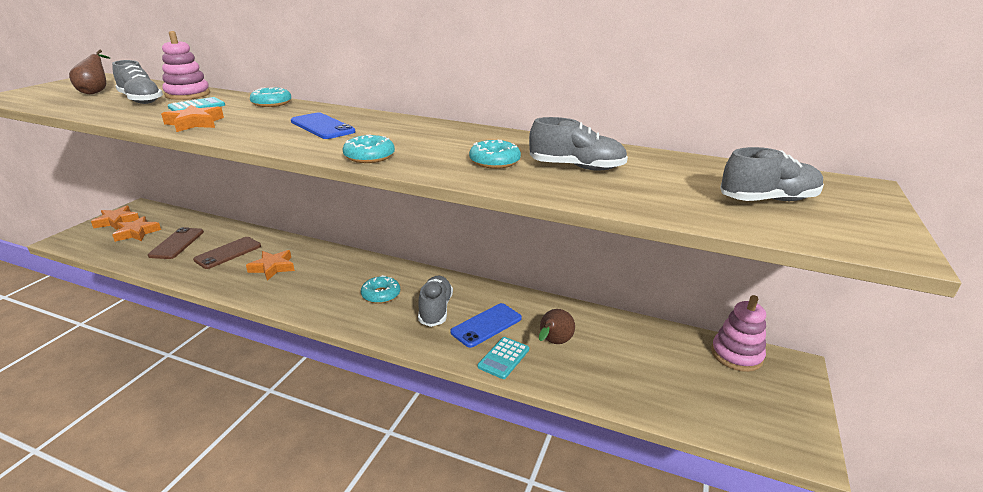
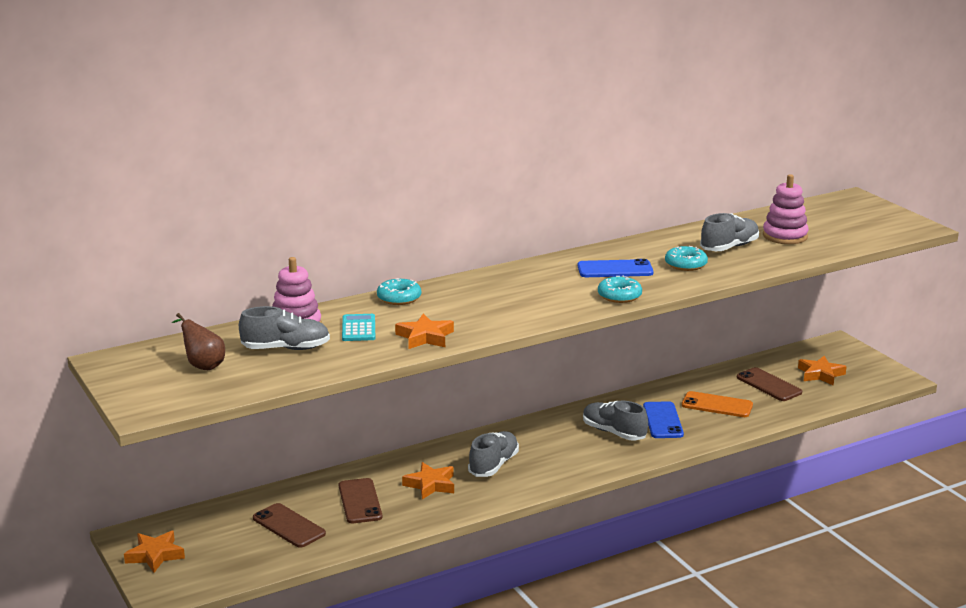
camera: 50 degrees left, 5 degrees down
(137, 233) = (216, 546): orange star -> orange star (820, 374)
(322, 126) = (515, 294): blue phone -> blue phone (615, 269)
(381, 294) = (557, 448): turquoise donut -> none
(503, 358) = (711, 429): turquoise calculator -> none
(553, 343) = (717, 405): brown pear -> orange phone
(636, 357) = (769, 385): none -> brown phone
(736, 355) = (807, 353): pink stacking toy -> pink stacking toy (785, 236)
(767, 200) = (840, 225): grey shoe -> grey shoe (493, 465)

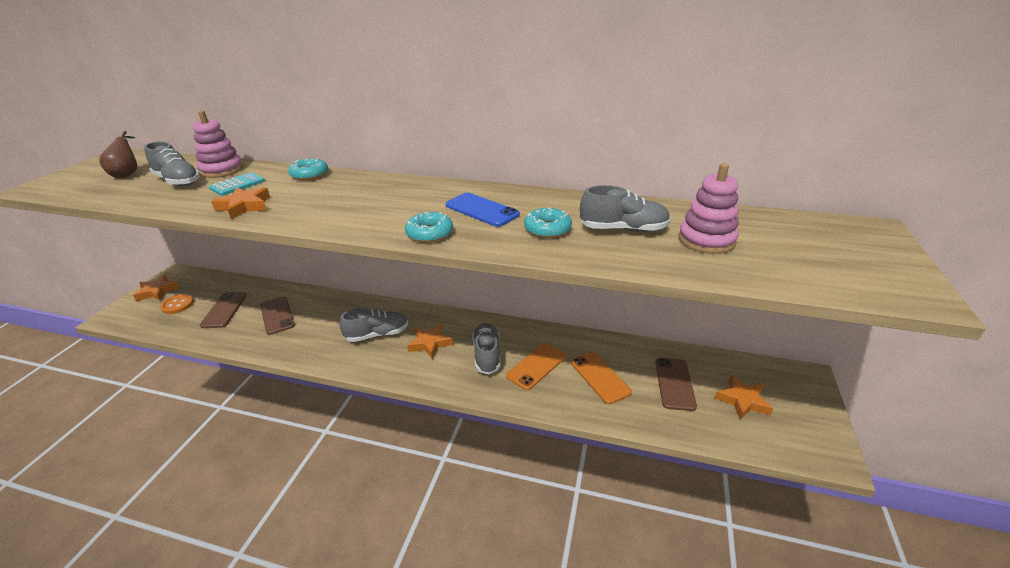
camera: 45 degrees right, 10 degrees up
(219, 550) = (177, 305): none -> orange button
(360, 501) = (277, 315): brown phone -> brown phone turned 60 degrees counterclockwise
(430, 485) = (324, 327): orange star -> orange star (430, 343)
(663, 420) = (536, 366): blue phone -> orange phone

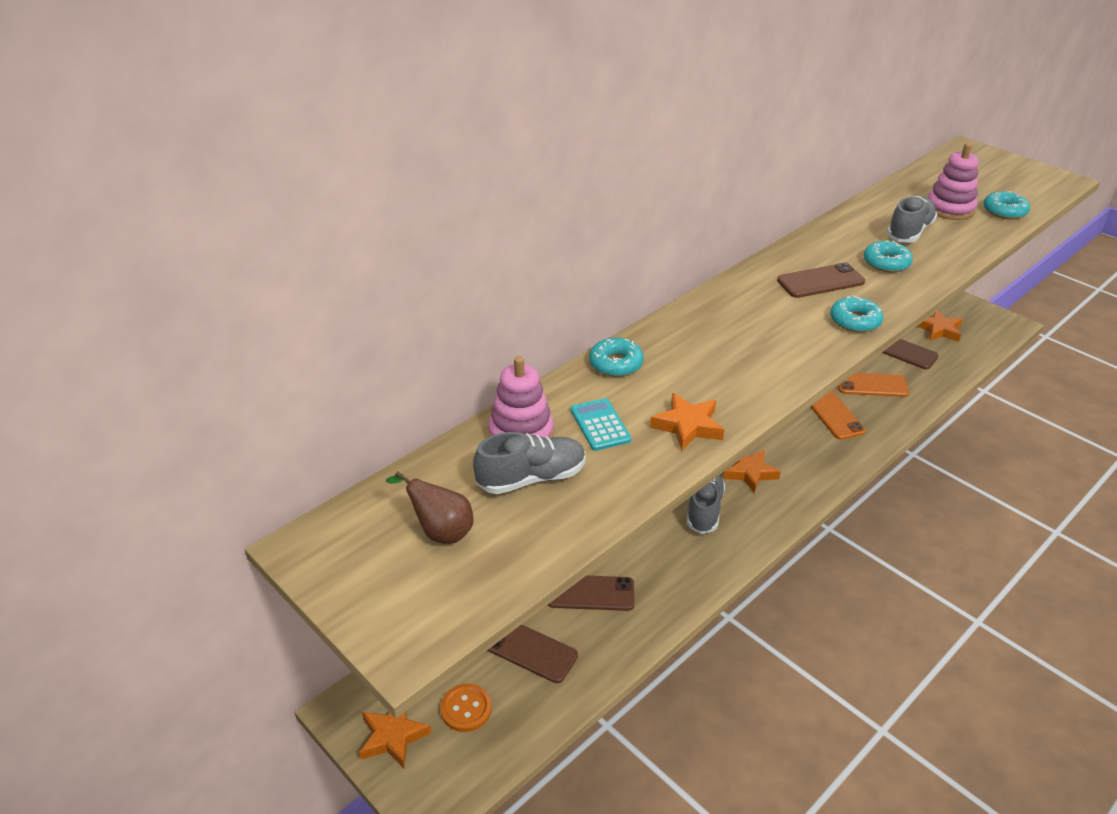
camera: 60 degrees left, 5 degrees up
(482, 210) = (820, 281): blue phone -> brown phone
(487, 355) = (797, 439): grey shoe -> none
(755, 270) = (1004, 211): none -> turquoise donut

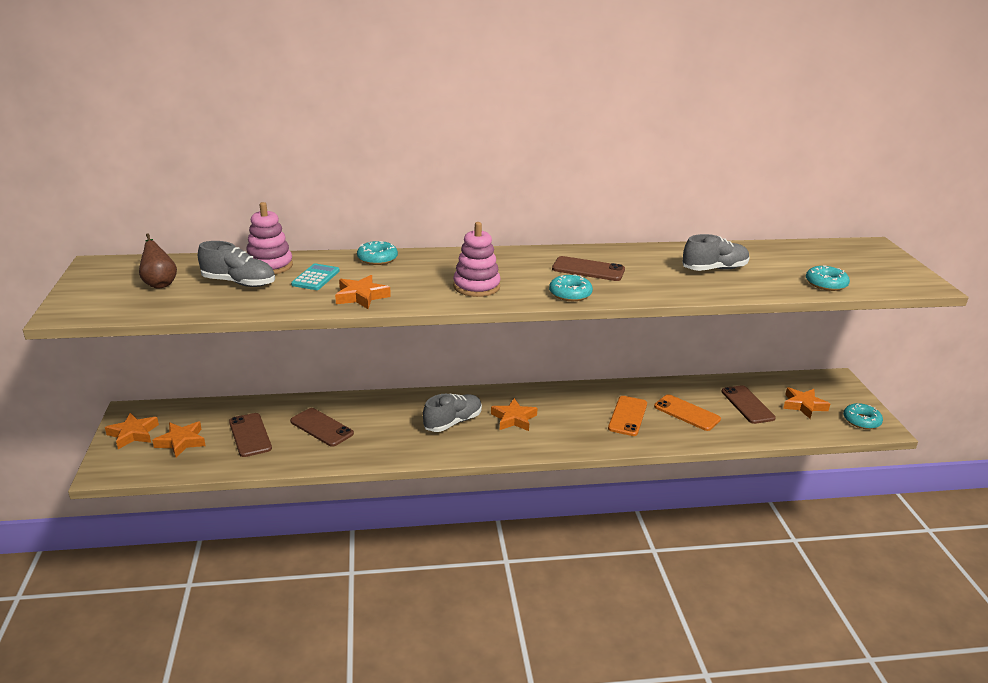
camera: 35 degrees right, 10 degrees down
(466, 709) = (181, 442): orange button -> orange star
(886, 263) = (658, 277): turquoise donut -> turquoise donut (861, 421)
(949, 209) = (778, 268): pink stacking toy -> pink stacking toy (476, 286)

